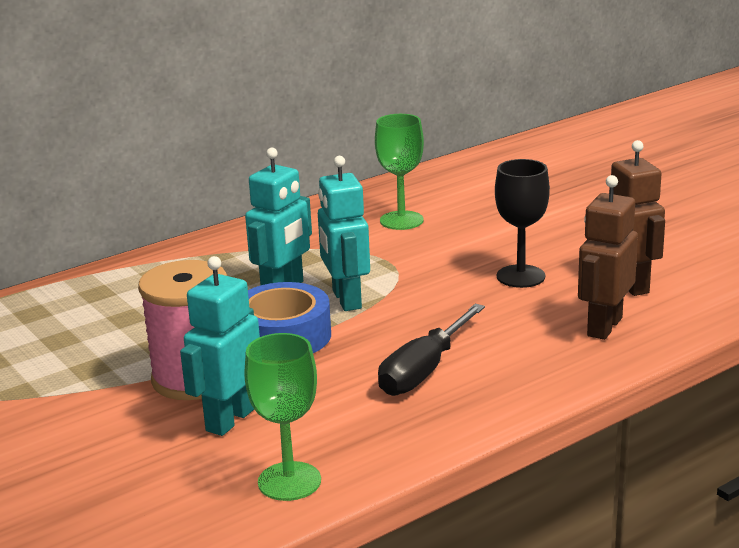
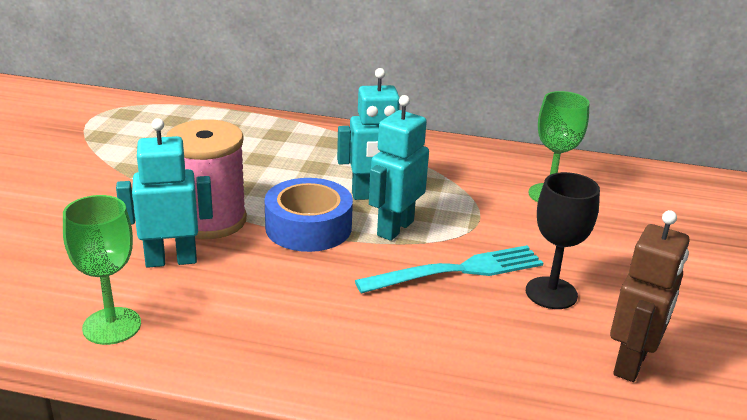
camera: 45 degrees right, 5 degrees up
(423, 371) = (334, 314): black screwdriver -> none
(443, 298) = (459, 270): none -> turquoise fork
(604, 327) = (532, 382): brown robot -> none

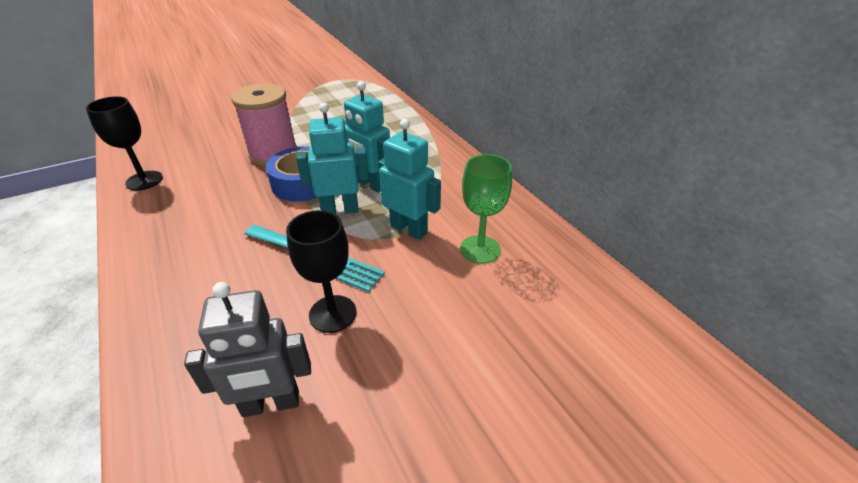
camera: 50 degrees right, 10 degrees up
(112, 326) = (144, 180): green goblet -> black goblet
(171, 260) = (221, 164): turquoise robot -> turquoise robot (409, 229)
(631, 363) = (271, 404): brown robot -> grey robot

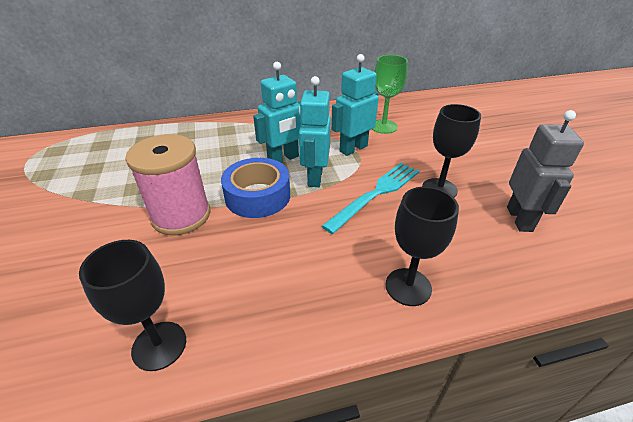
camera: 75 degrees left, 0 degrees up
(168, 293) = (408, 287): none -> black goblet

